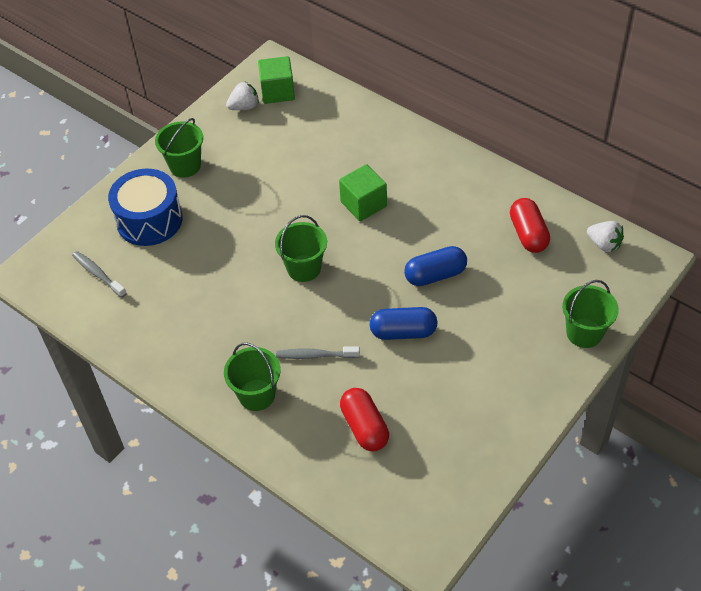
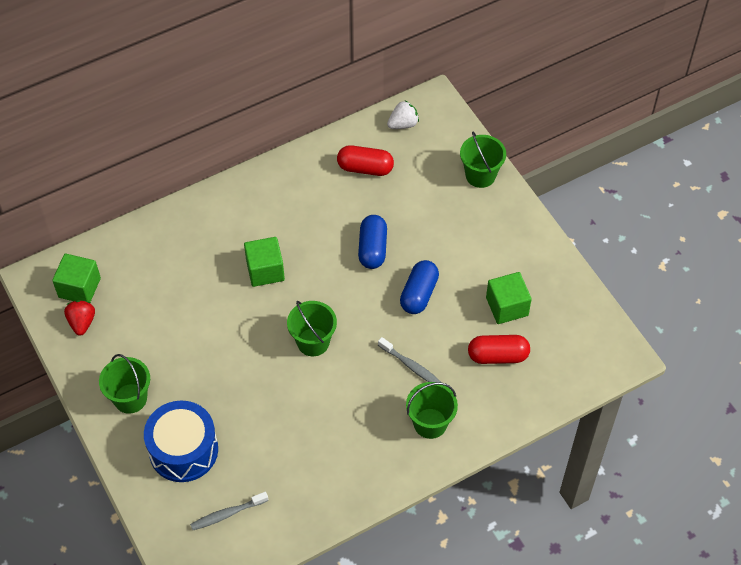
camera: 70 degrees left, 5 degrees up
(244, 107) = (82, 322): white strawberry -> red strawberry
(315, 355) = (411, 366): grey toothbrush -> grey toothbrush turned 75 degrees counterclockwise
(430, 414) = (507, 306): none -> green cube

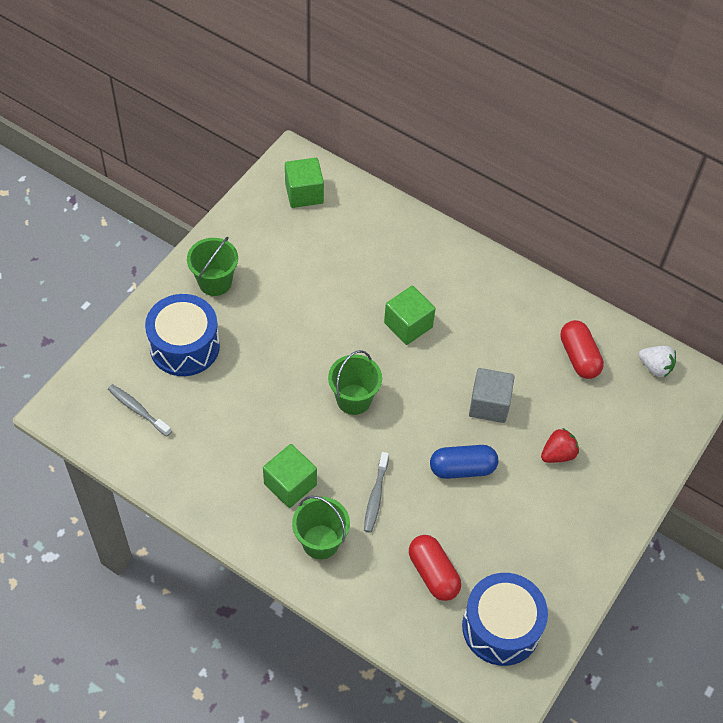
camera: 60 degrees right, 0 degrees up
(82, 322) = (270, 211): red strawberry -> red strawberry (558, 454)
(372, 249) = (489, 404): blue capsule -> grey cube
(480, 175) = (642, 465): green bucket -> none
(507, 306) = (497, 558): green cube -> green cube (290, 484)
(563, 331) = (501, 627): none -> blue drum

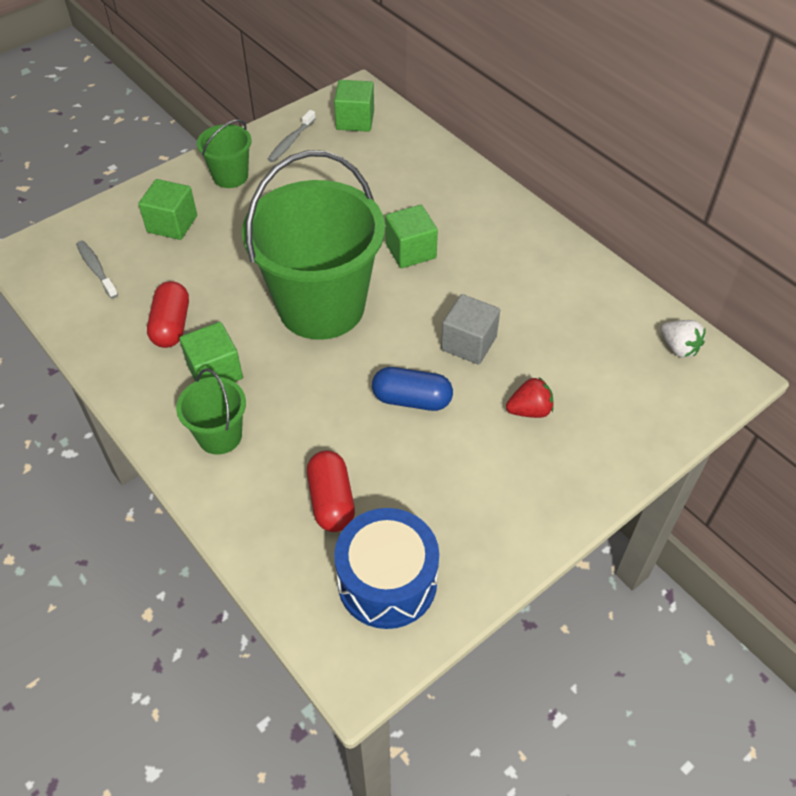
camera: 20 degrees right, 5 degrees down
(184, 346) = (172, 224): blue drum -> green cube
(353, 399) = (321, 306): green bucket -> green bucket, size x2.19
(375, 497) = (301, 405): grey toothbrush -> grey toothbrush (291, 141)
(579, 357) = (591, 319): red capsule -> red capsule (172, 325)

